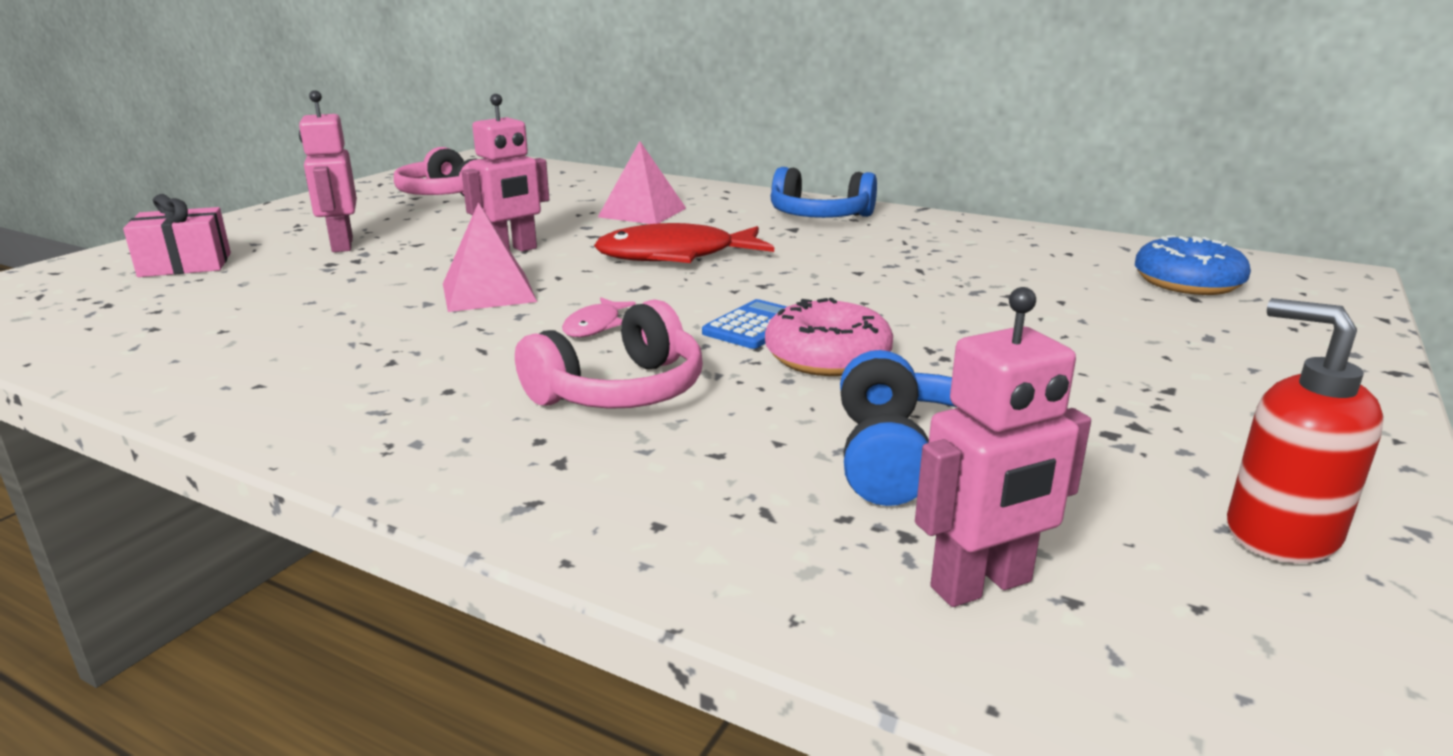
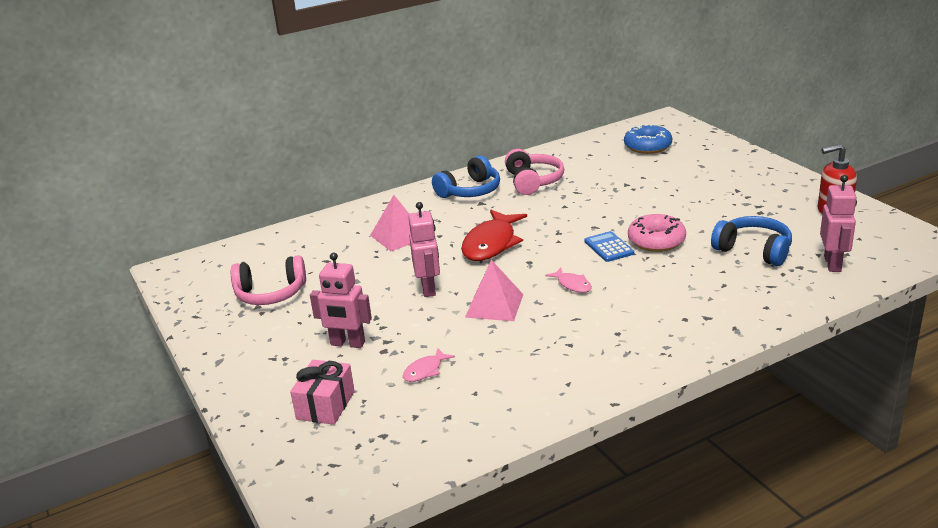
camera: 55 degrees left, 5 degrees up
(281, 292) = (425, 371): none -> pink fish
(620, 391) = (653, 293): pink headphones -> pink headphones (533, 181)

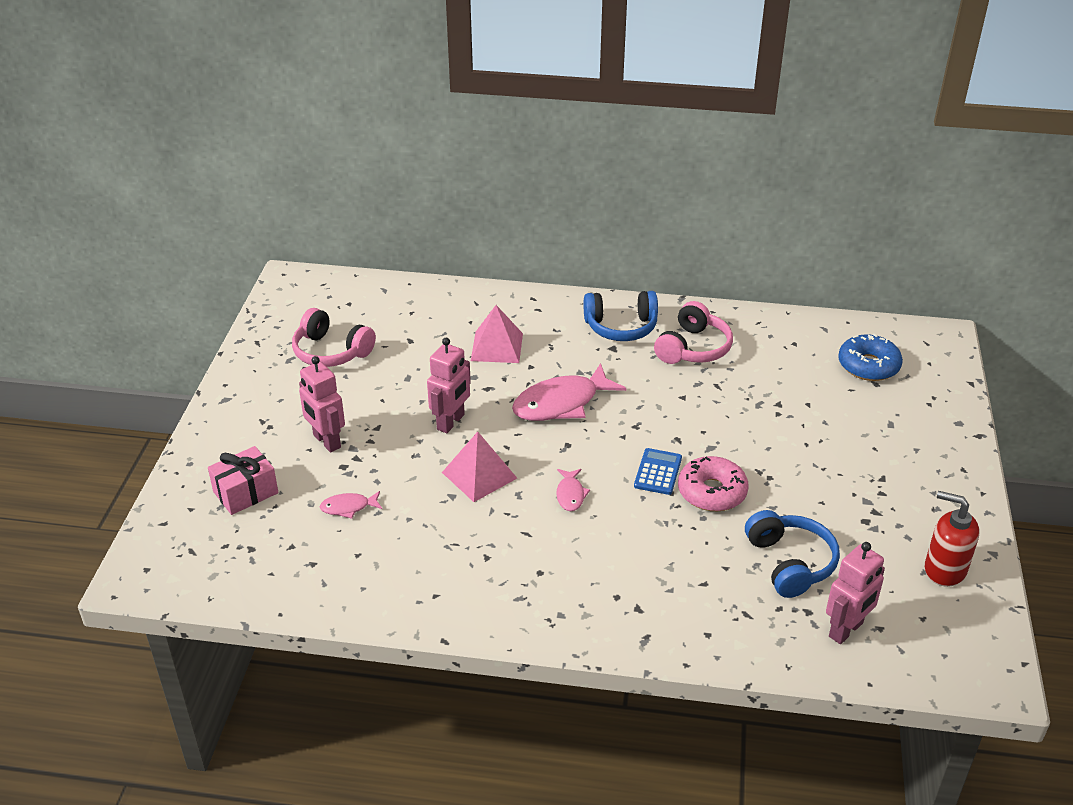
camera: 35 degrees right, 10 degrees up
(491, 244) = (561, 403): red fish -> pink fish

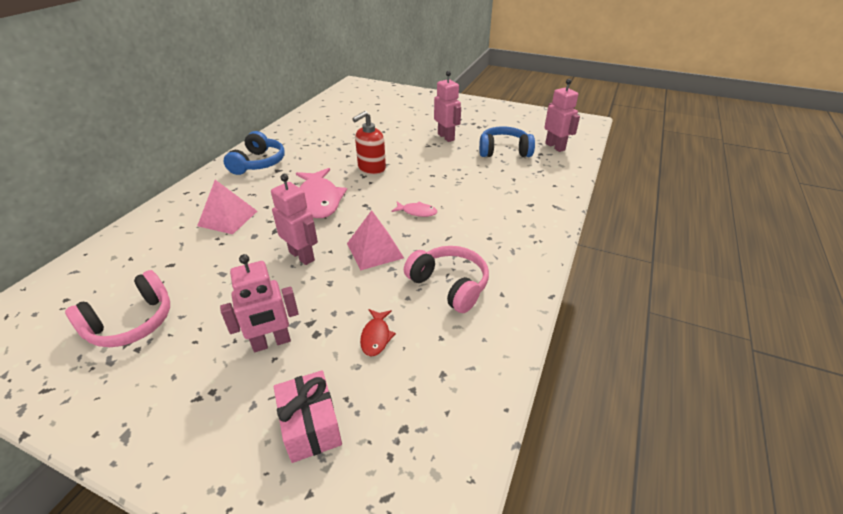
camera: 75 degrees left, 0 degrees up
(348, 507) = (376, 336): pink fish -> red fish
(658, 472) = (412, 176): blue calculator -> none
(693, 348) = (304, 144): pink headphones -> pink headphones (449, 285)
(712, 492) = (438, 162): pink donut -> none
(800, 486) = (446, 137): none -> pink robot
(868, 366) = (362, 102): blue donut -> none
(944, 569) = (518, 116): red soap dispenser -> red soap dispenser (371, 168)

